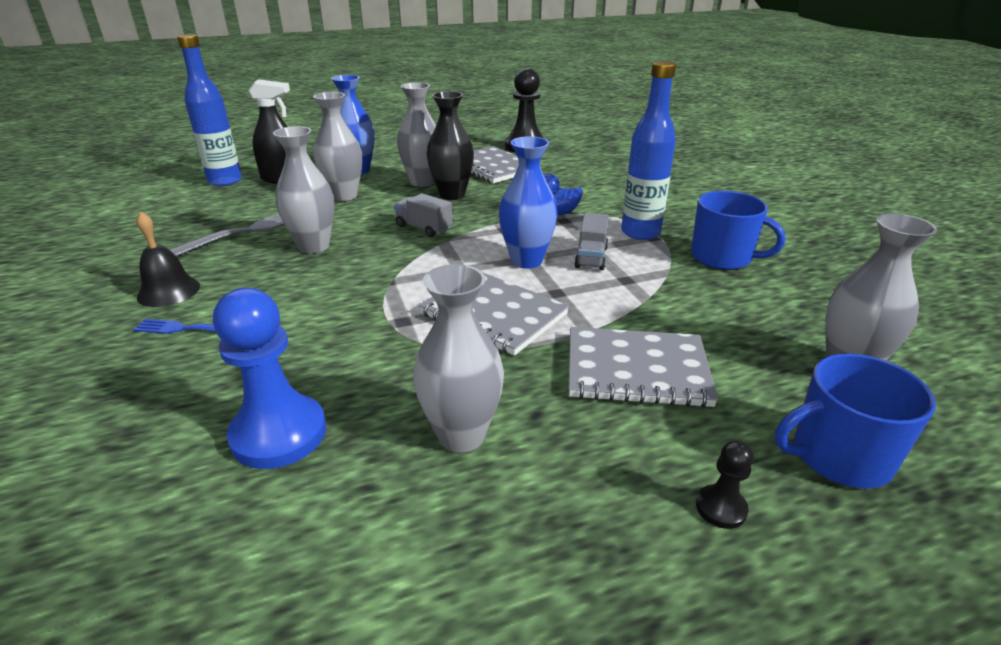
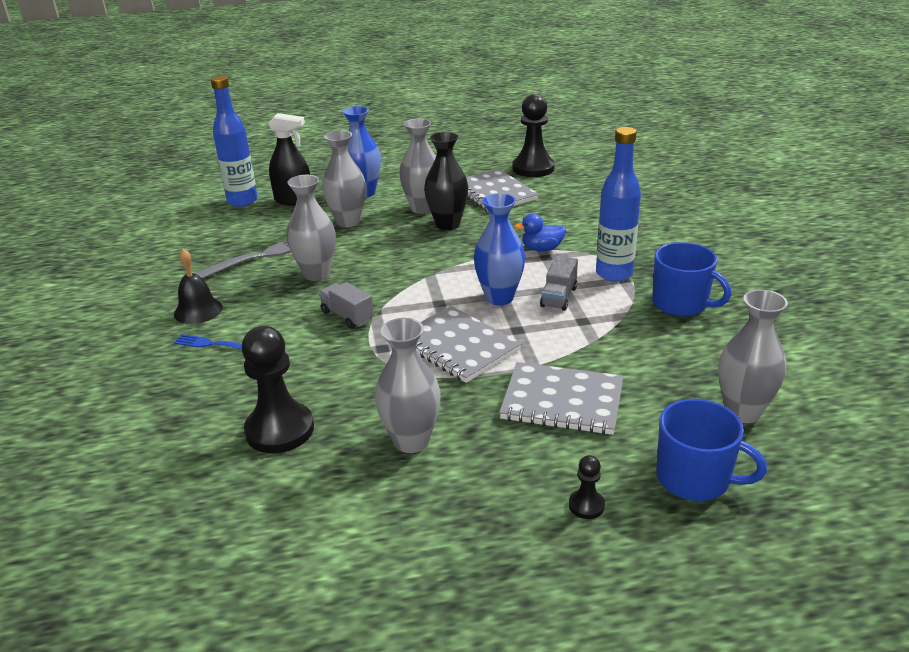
camera: 10 degrees right, 0 degrees up
(279, 434) = (280, 430): blue pawn -> black pawn
(424, 228) = (415, 259): grey truck -> grey truck (347, 316)
(838, 456) = (694, 478): blue mug -> blue mug turned 150 degrees counterclockwise

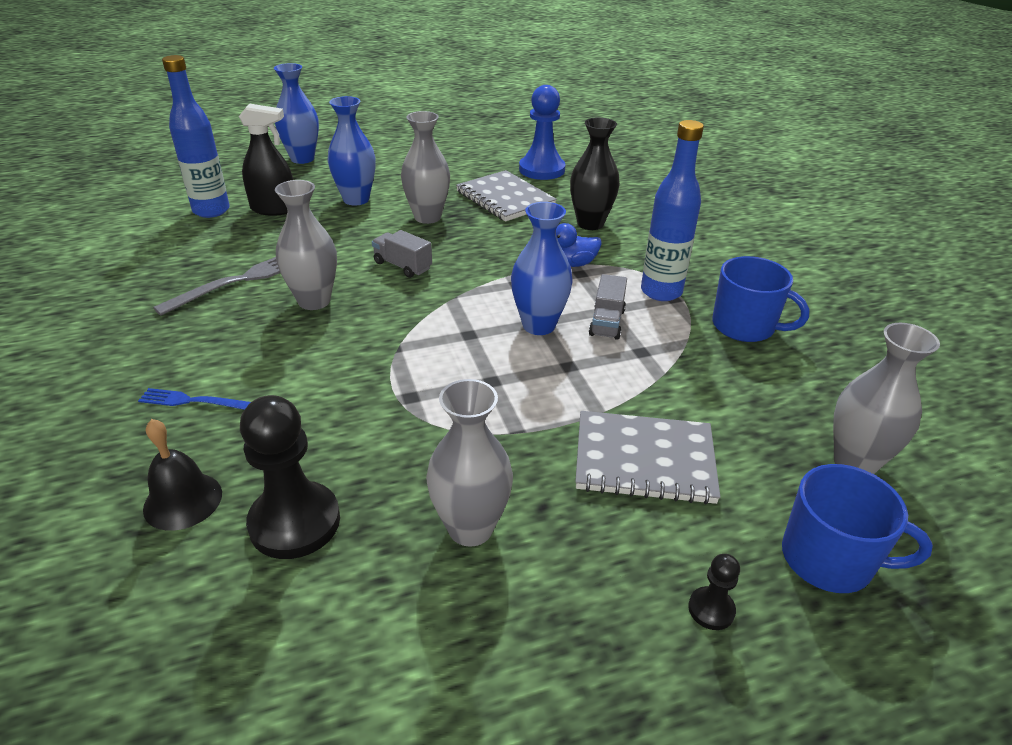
camera: 10 degrees left, 5 degrees up
(198, 310) = (168, 354): black bell -> black bell (183, 500)
(323, 158) = (302, 159): none -> blue vase
(347, 316) = (360, 355): grey truck -> grey truck (402, 266)
(348, 222) = (343, 234): grey vase -> none
(447, 224) = (460, 236): black vase -> black vase (590, 223)
(458, 346) = (503, 391): grey notebook -> none
(533, 168) = (542, 170): black pawn -> blue pawn

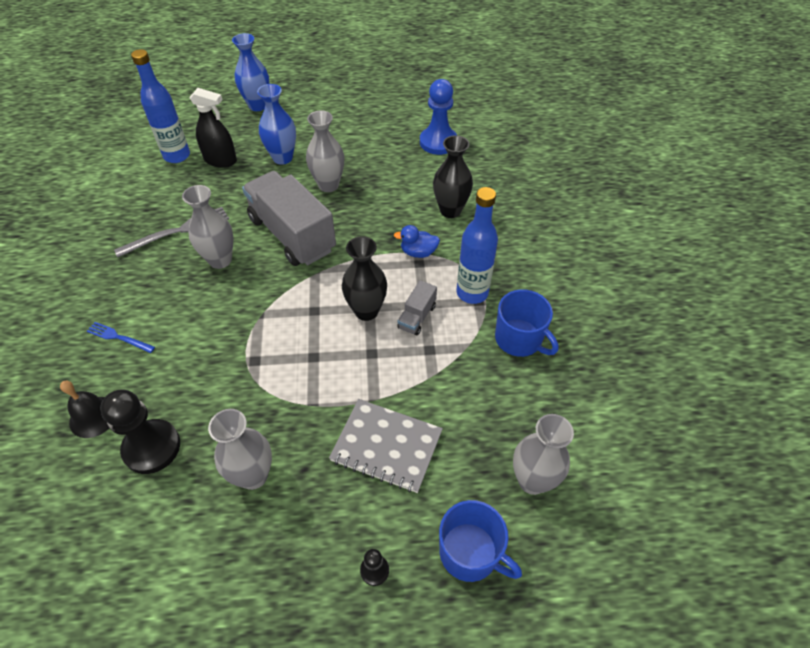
camera: 15 degrees right, 15 degrees up
(402, 266) = (292, 234): grey truck -> grey truck, size x2.30
(505, 198) = (395, 172): grey notebook -> none
(539, 325) = (366, 311): blue vase -> black vase

